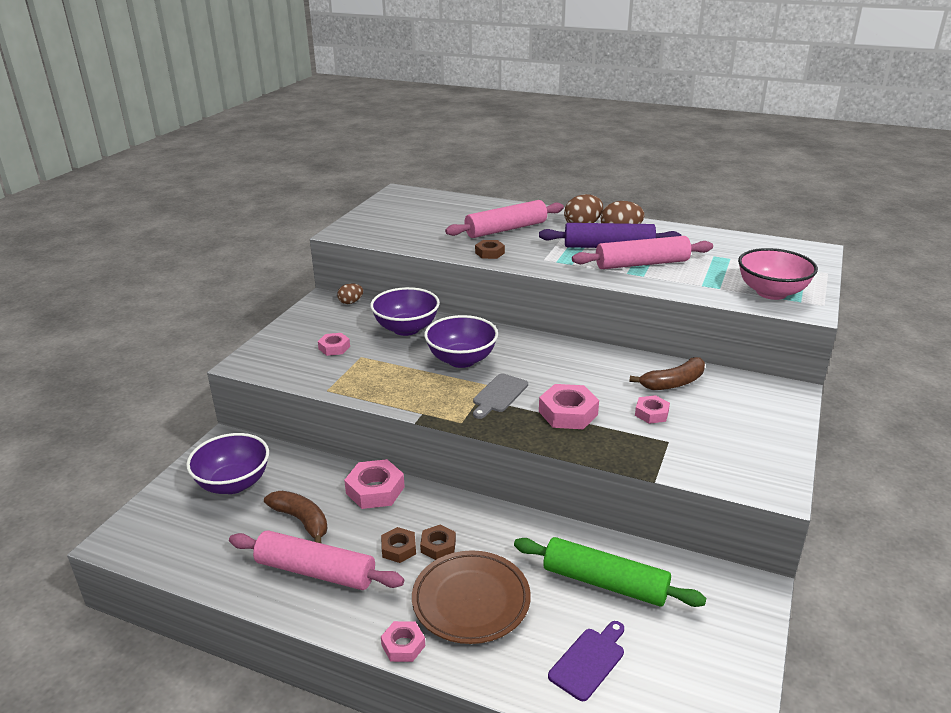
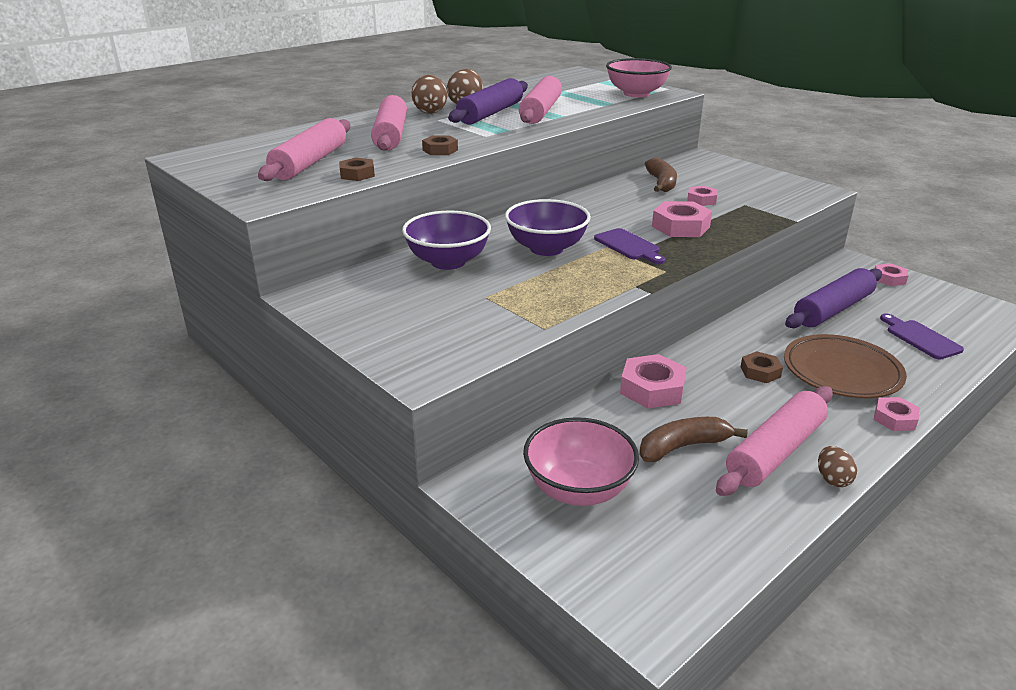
camera: 65 degrees left, 0 degrees up
(233, 483) = (578, 489): purple bowl -> pink bowl
(334, 348) = (447, 308): pink nut -> pink nut (889, 279)
(351, 302) = (339, 280): brown egg -> brown egg (832, 479)
(399, 549) = (756, 394): brown nut -> brown nut (357, 174)
(421, 223) = (310, 162): none -> pink rolling pin
(499, 395) = (629, 246): grey cutting board -> purple cutting board
(605, 582) = (832, 309): green rolling pin -> purple rolling pin

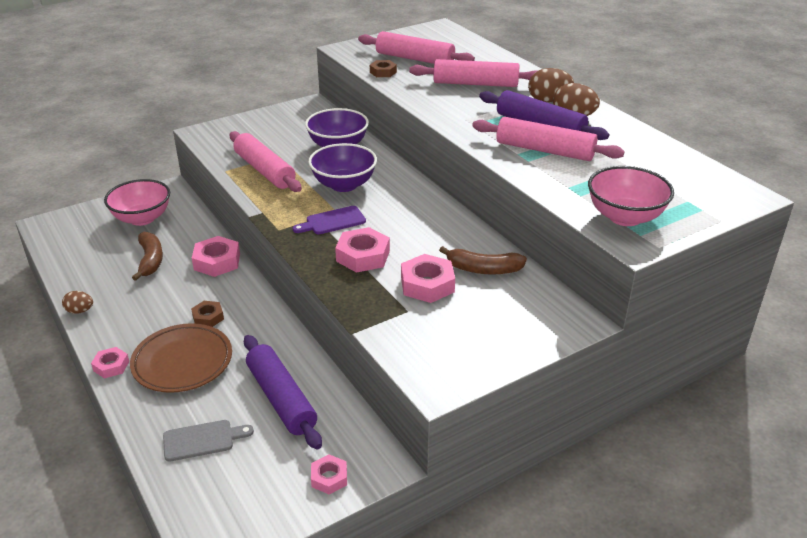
camera: 100 degrees right, 5 degrees up
(440, 150) = (429, 99): brown nut -> none
(701, 200) = (427, 284): pink nut -> pink nut, size x1.66
(775, 452) = (120, 296): pink rolling pin -> pink rolling pin (264, 170)
(920, 338) = (202, 440): purple cutting board -> grey cutting board

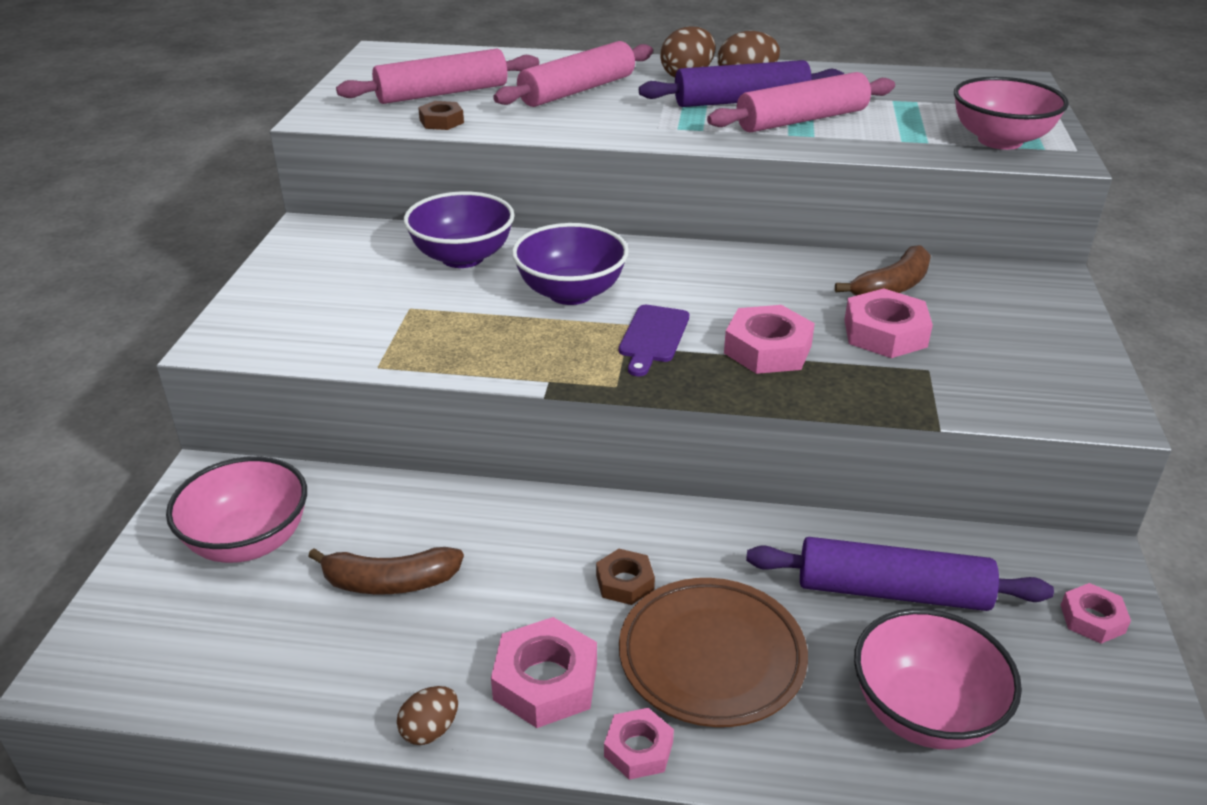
camera: 50 degrees left, 0 degrees up
(150, 260) = (389, 582): brown banana -> brown banana turned 150 degrees clockwise
(202, 440) = (924, 712): grey cutting board -> pink bowl
(217, 262) = (489, 513): pink nut -> pink nut (546, 681)
(264, 170) = (434, 334): pink rolling pin -> none

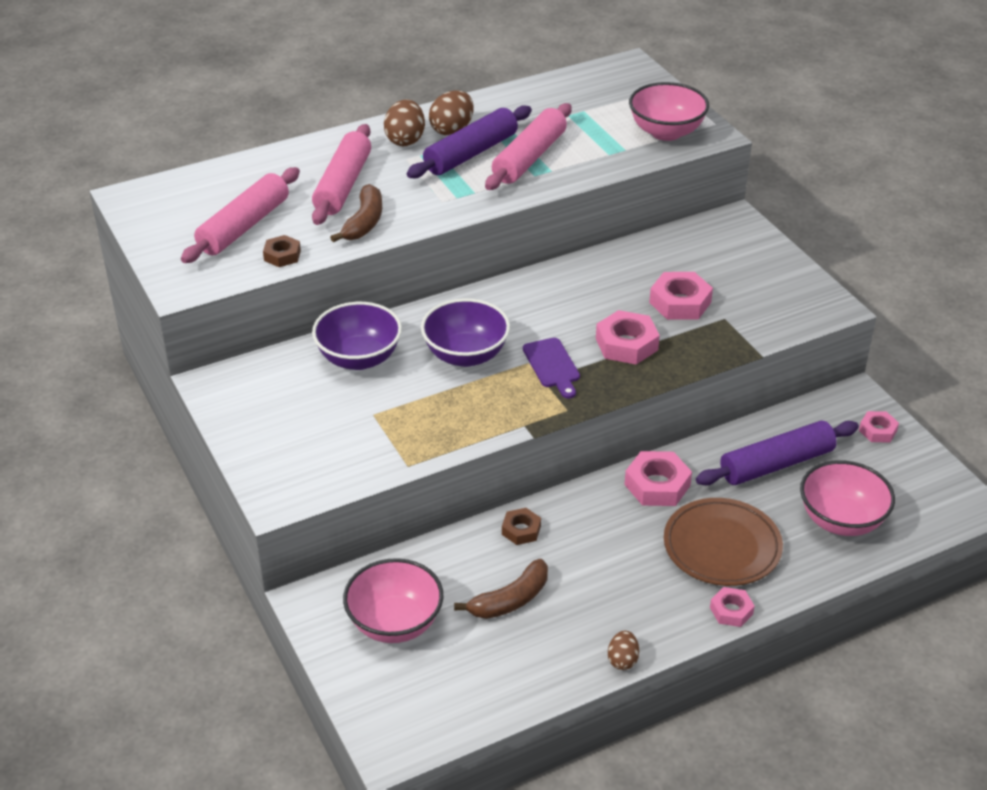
camera: 35 degrees left, 5 degrees up
(546, 681) = (653, 604): pink nut -> pink nut (657, 485)
(625, 582) = (639, 531): brown nut -> brown nut (521, 530)
(891, 287) = (653, 264): brown banana -> brown banana (364, 222)

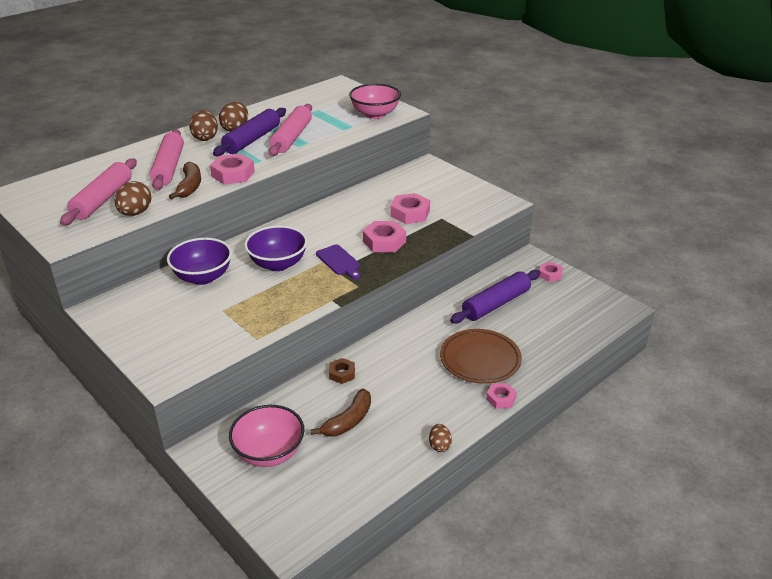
camera: 15 degrees left, 5 degrees down
(282, 255) = (135, 213): brown nut -> brown egg
(657, 485) = (424, 329): pink nut -> pink nut (233, 174)
(841, 520) = (549, 330): pink bowl -> none

